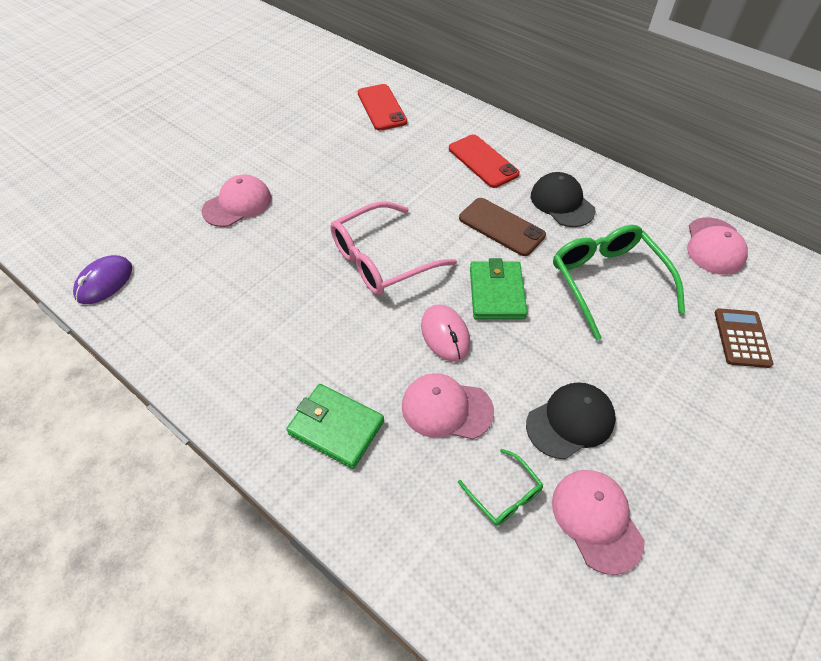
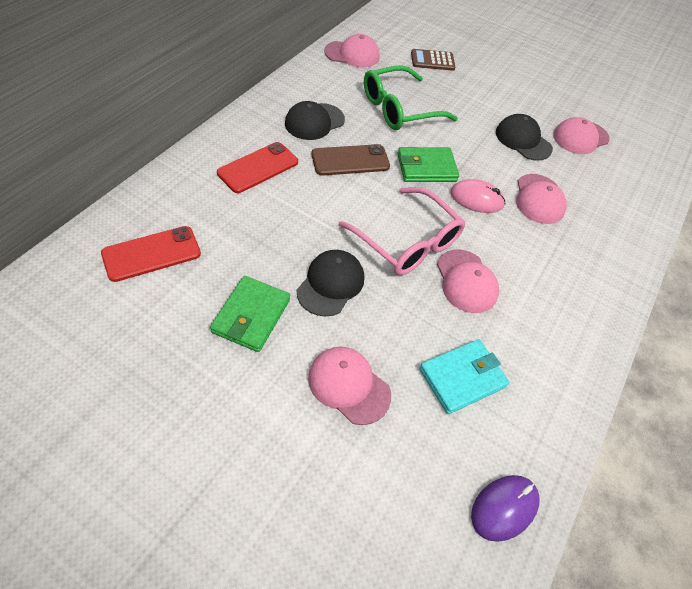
camera: 105 degrees left, 0 degrees up
(104, 282) = (504, 508): purple mouse -> purple mouse turned 60 degrees counterclockwise
(220, 276) = (462, 378): none -> turquoise wallet
(324, 300) = (466, 281): none -> pink cap
(336, 427) = (581, 261): green wallet -> green wallet (251, 316)
(337, 201) = (331, 284): none -> black cap
(445, 334) = (476, 199): pink mouse -> pink mouse turned 45 degrees clockwise
(501, 227) = (350, 160): brown phone -> brown phone turned 45 degrees clockwise
(504, 494) = (585, 174): green glasses -> none

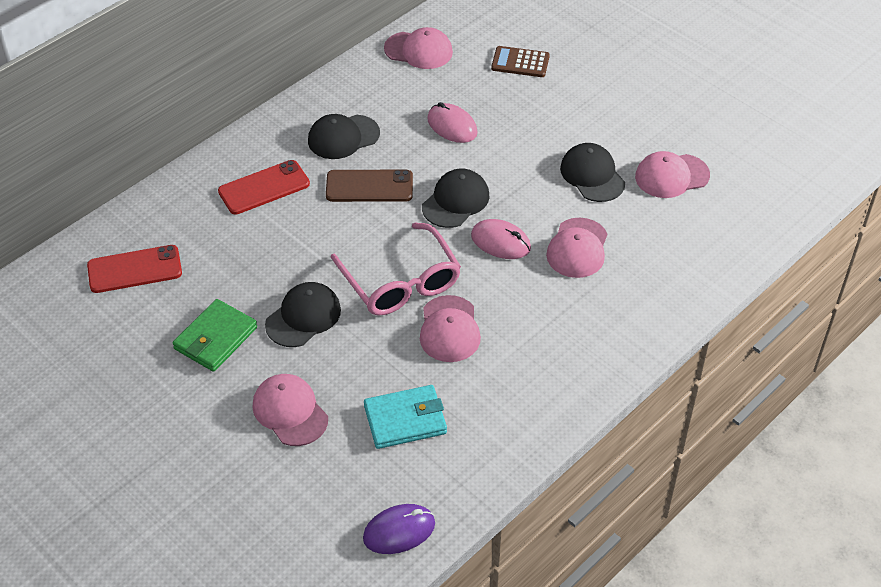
camera: 20 degrees right, 5 degrees down
(400, 109) = (452, 126): green glasses -> pink mouse
(426, 168) = (455, 201): green wallet -> black cap

